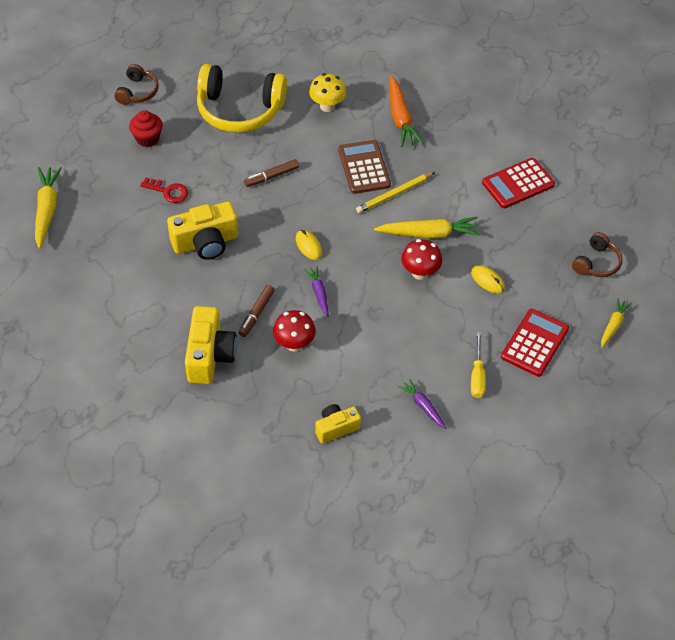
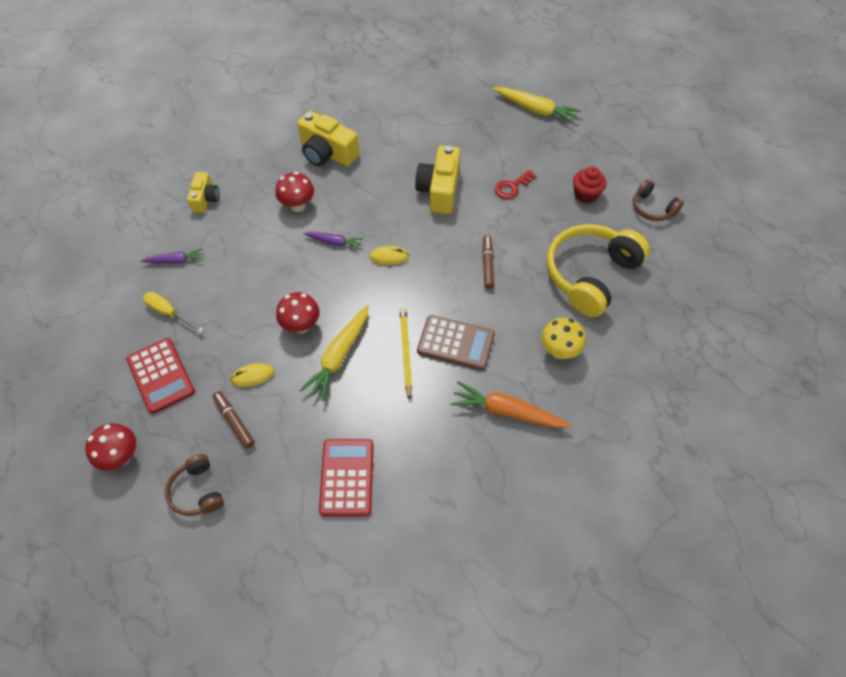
camera: 120 degrees right, 5 degrees up
(256, 314) = (344, 194): brown marker -> brown marker (234, 421)
(613, 325) = (121, 456): yellow carrot -> red mushroom

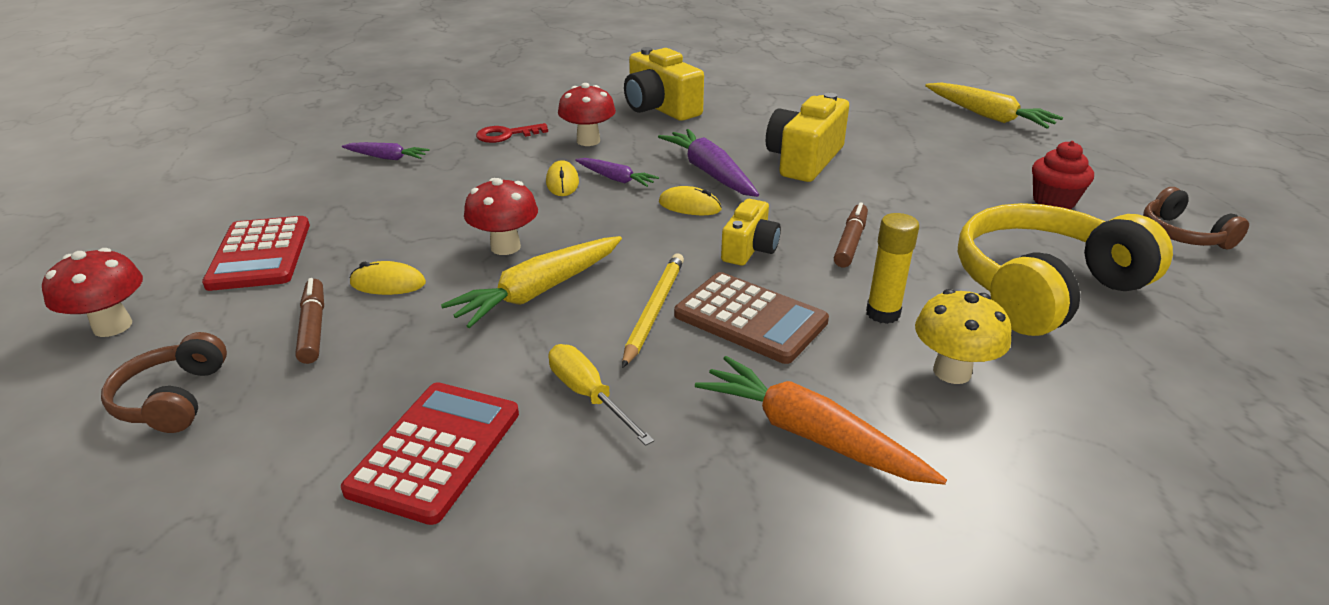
camera: 20 degrees right, 25 degrees down
(168, 312) = (333, 199): yellow screwdriver -> yellow screwdriver (589, 395)
(206, 199) = (472, 118): yellow camera -> yellow camera (749, 249)
(303, 255) = (562, 182): none -> yellow mouse
(388, 220) = (710, 173): none -> purple carrot
(512, 187) = (925, 174): red key -> red key (506, 135)
(518, 319) = (883, 313): none -> yellow glue stick

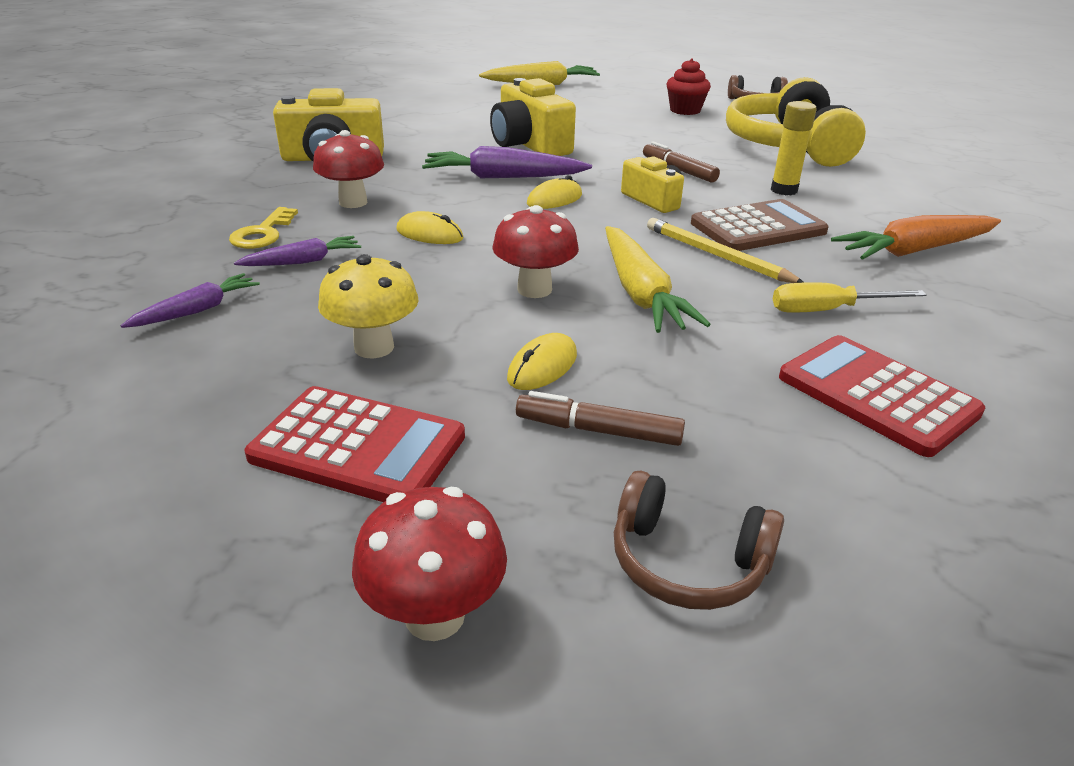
camera: 60 degrees left, 0 degrees up
(506, 135) = (263, 233): red key -> yellow key
(615, 179) = (458, 212): purple carrot -> purple carrot (303, 261)
(952, 372) = (865, 194): yellow mushroom -> yellow mushroom (374, 347)

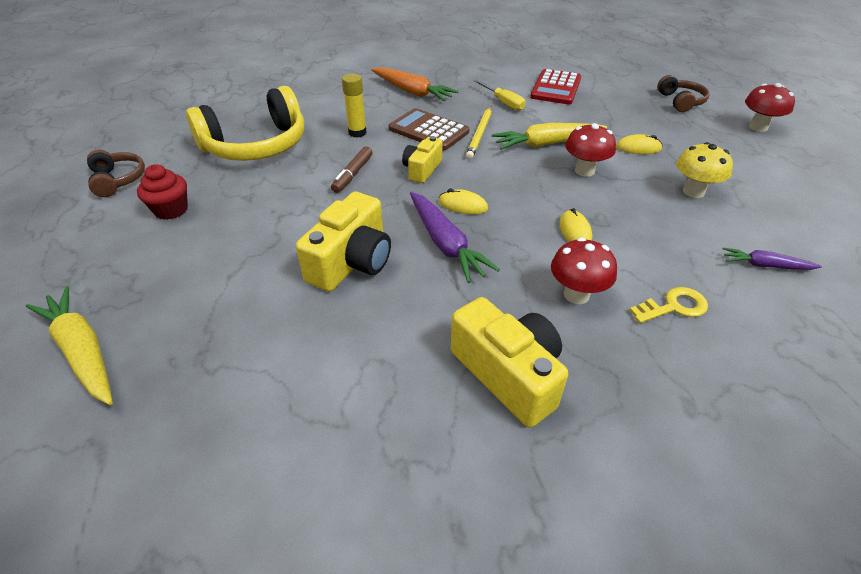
camera: 120 degrees left, 10 degrees up
(303, 261) = (673, 262): purple carrot -> none
(358, 447) = (740, 166): red calculator -> none
(598, 430) = (653, 127): brown marker -> none
(640, 293) = (547, 144): yellow carrot -> yellow carrot turned 150 degrees counterclockwise

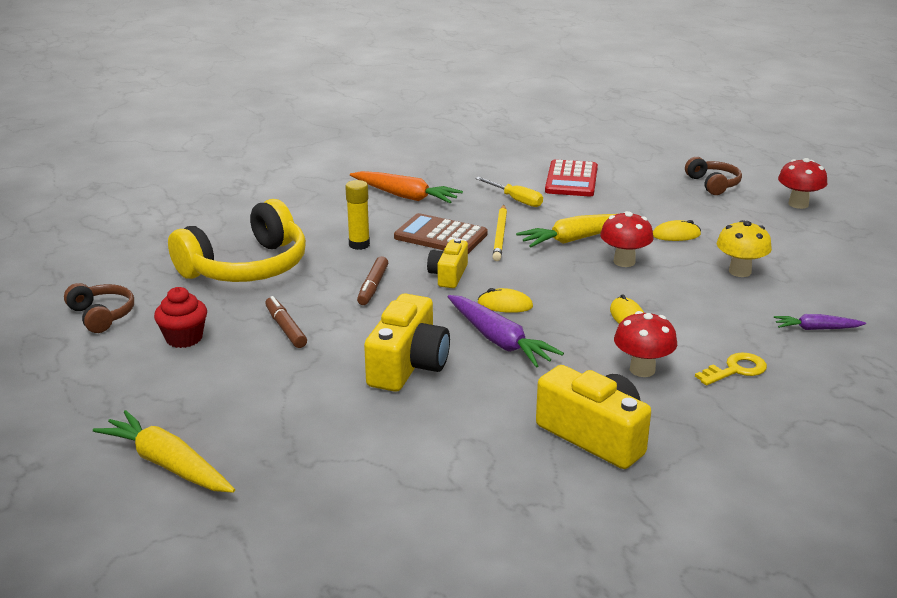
camera: 10 degrees left, 15 degrees down
(261, 209) = (286, 328): none -> brown marker

